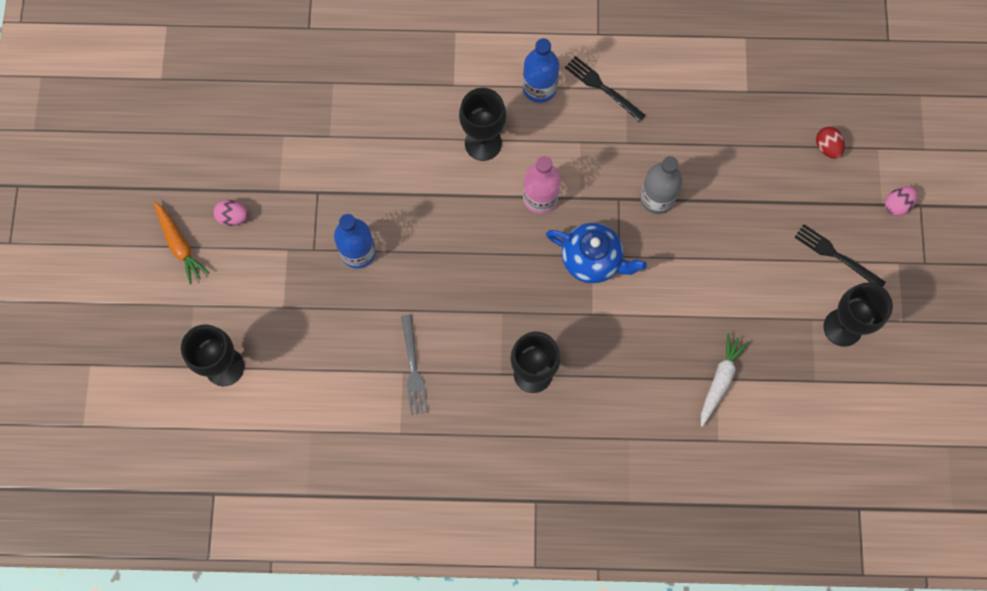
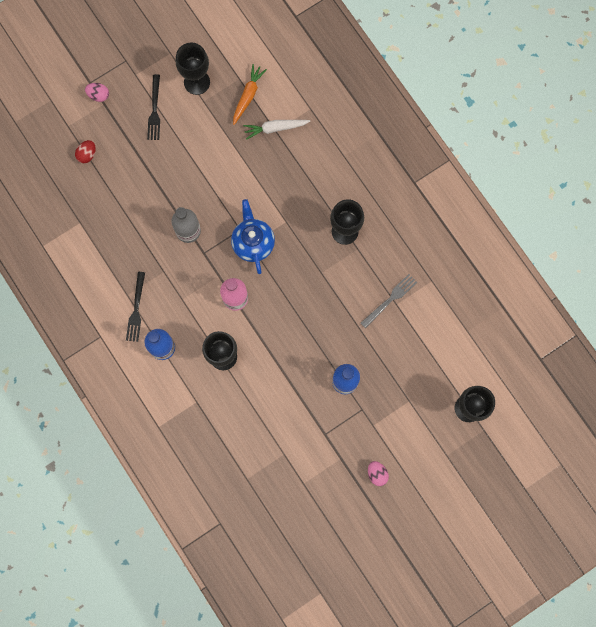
camera: 125 degrees left, 5 degrees up
(179, 245) = (417, 493): orange carrot -> orange carrot (248, 96)

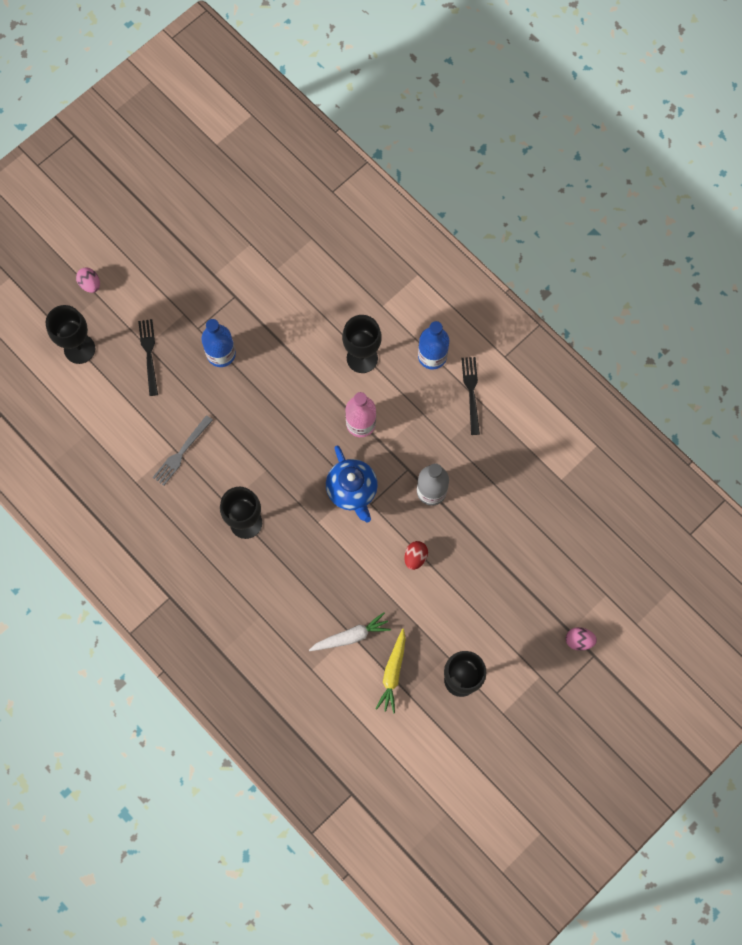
camera: 170 degrees right, 5 degrees down
(87, 154) = (573, 562): red egg -> red egg (415, 557)
(154, 110) = (505, 633): black fork -> black fork (149, 354)
(248, 96) = (393, 672): orange carrot -> yellow carrot
(377, 474) = (172, 266): pink egg -> pink egg (90, 284)

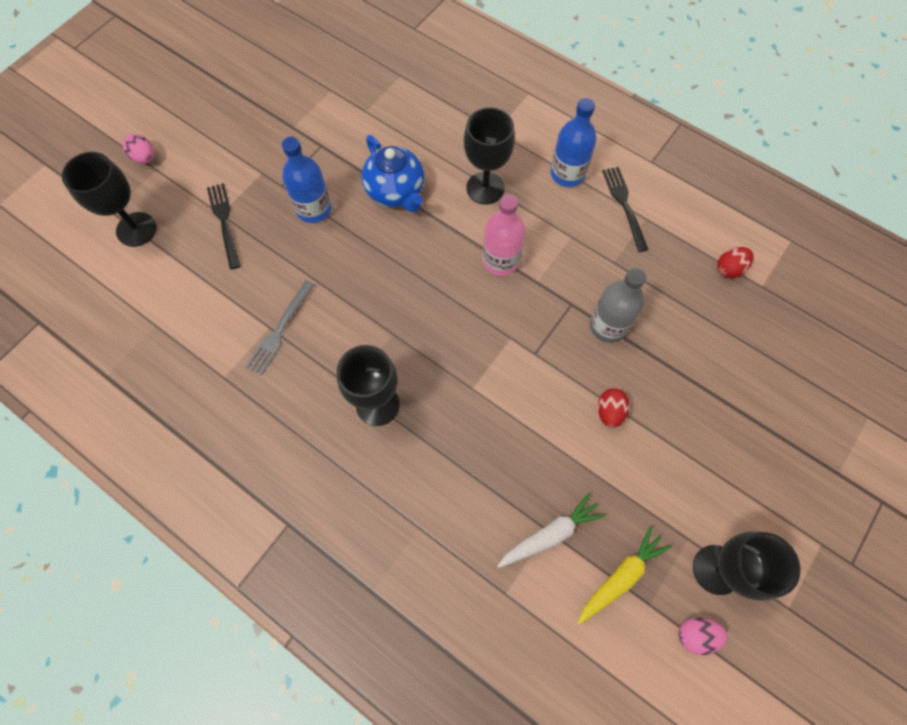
camera: 10 degrees left, 5 degrees down
(352, 490) = (508, 341): blue teapot -> blue teapot (396, 191)
(393, 672) = (620, 577): yellow carrot -> yellow carrot turned 135 degrees counterclockwise
(539, 461) = (729, 269): none -> red egg
(578, 640) = (855, 484): pink egg -> pink egg (695, 634)

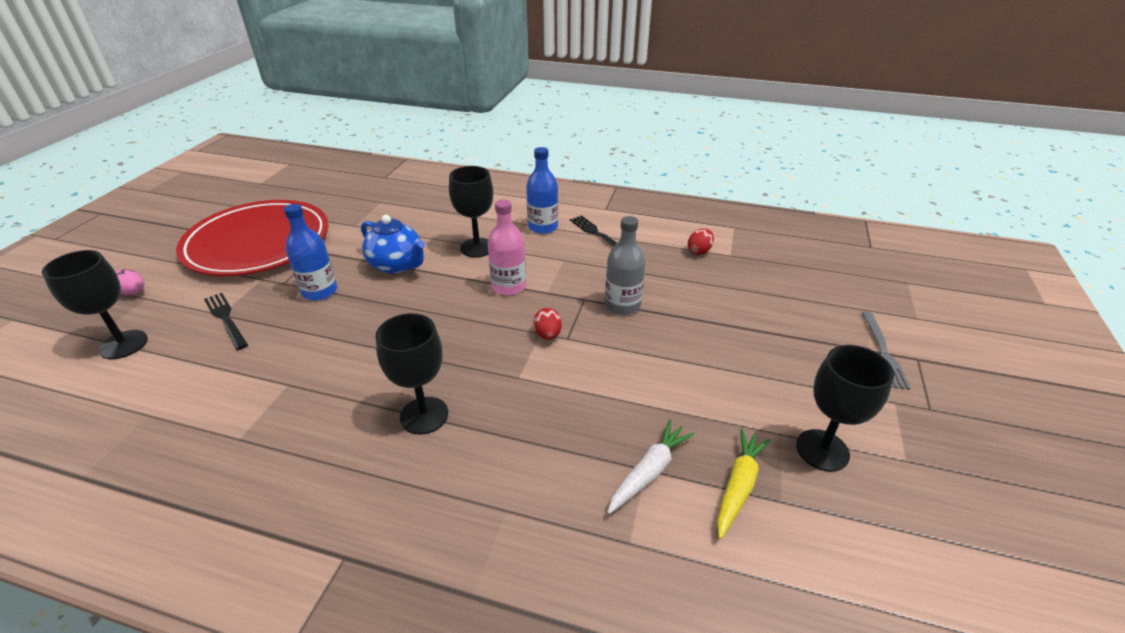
camera: 20 degrees left, 30 degrees down
(264, 113) = (258, 243): none -> red plate
(279, 330) = (300, 384): grey fork -> grey fork (883, 352)
(609, 412) = (655, 360): red egg -> red egg (548, 335)
(695, 634) = (840, 512): pink egg -> none

